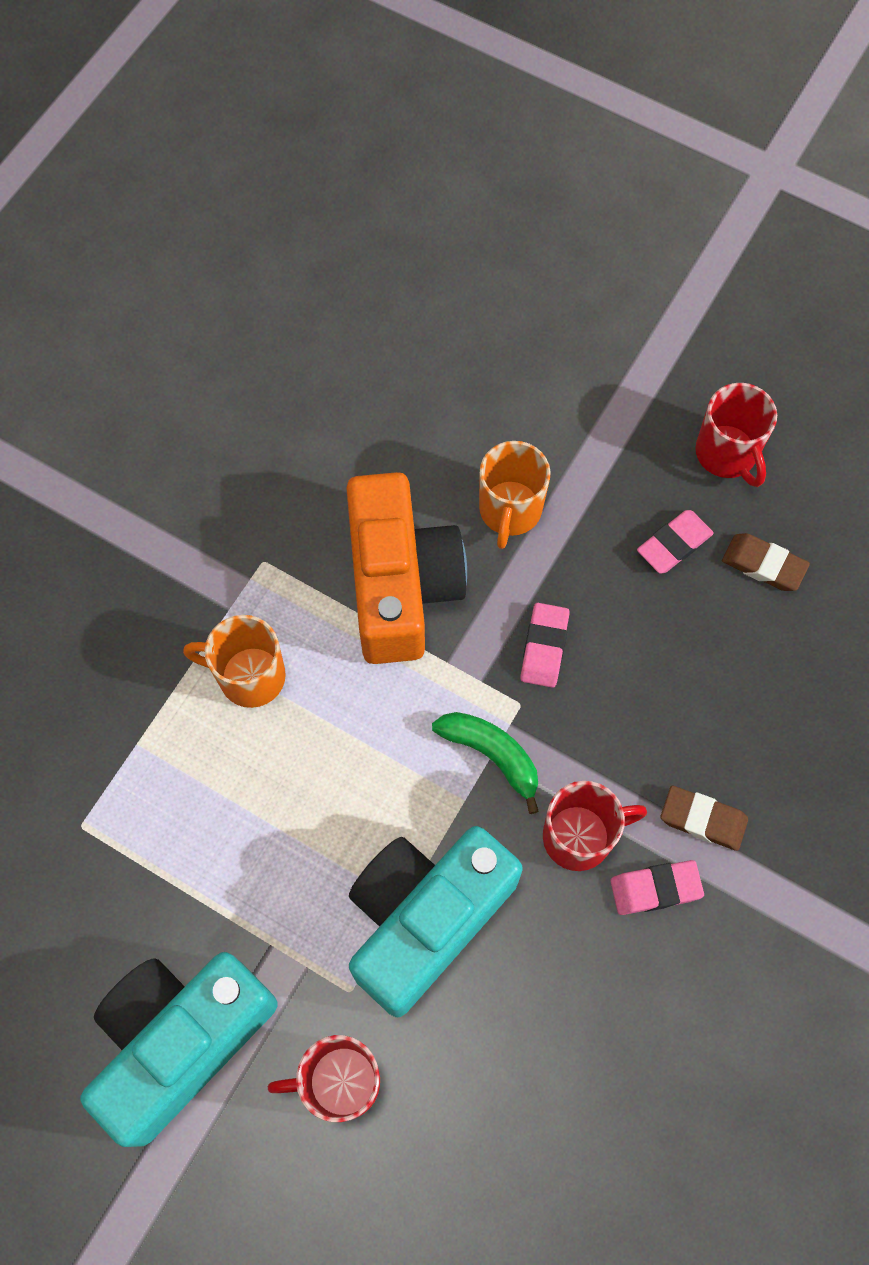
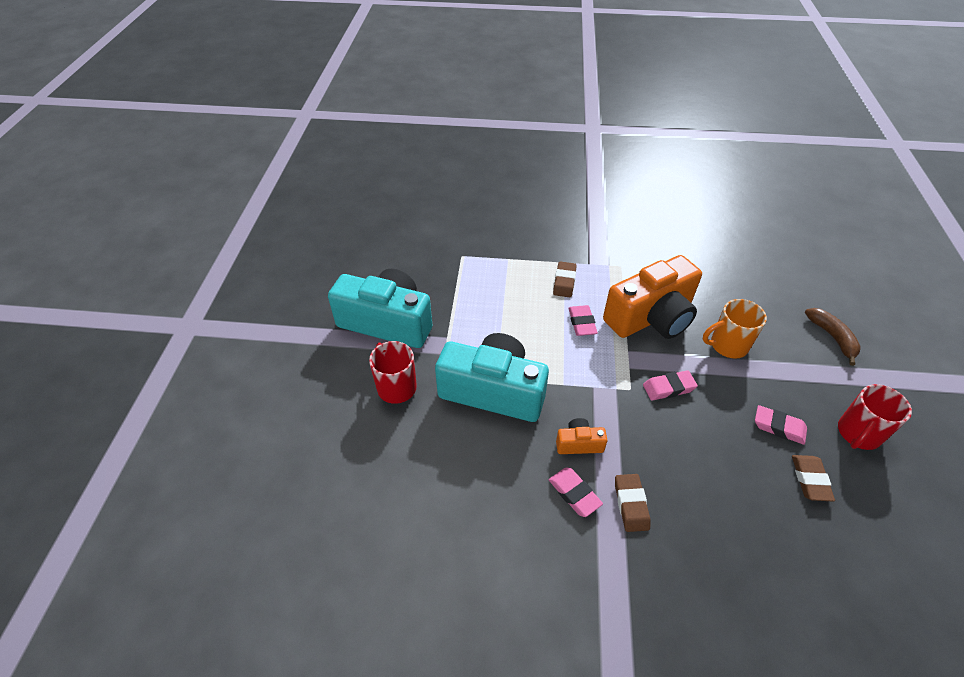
camera: 65 degrees right, 20 degrees down
(249, 676) = (564, 282): orange mug -> brown eraser
(356, 700) = (582, 323): none -> pink eraser
(492, 755) = (594, 387): green banana -> none
(566, 358) = (832, 337): none -> brown banana
(580, 836) = (579, 444): red mug -> orange camera

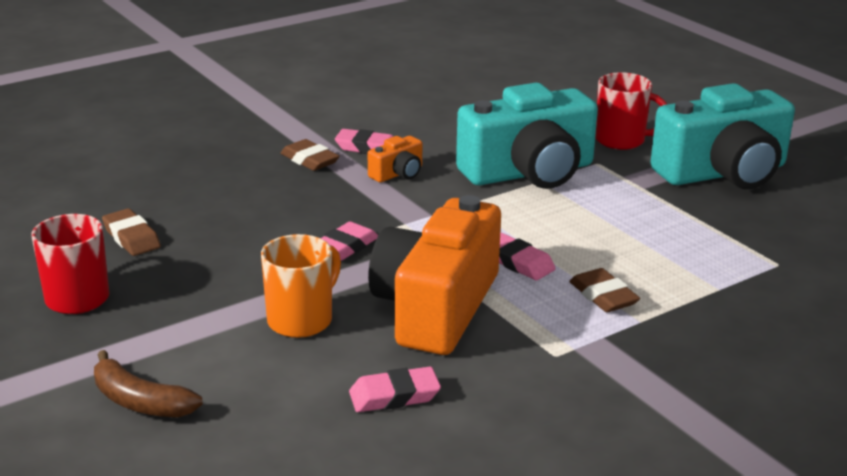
camera: 140 degrees right, 20 degrees down
(779, 427) = (186, 265): pink eraser -> pink eraser (394, 396)

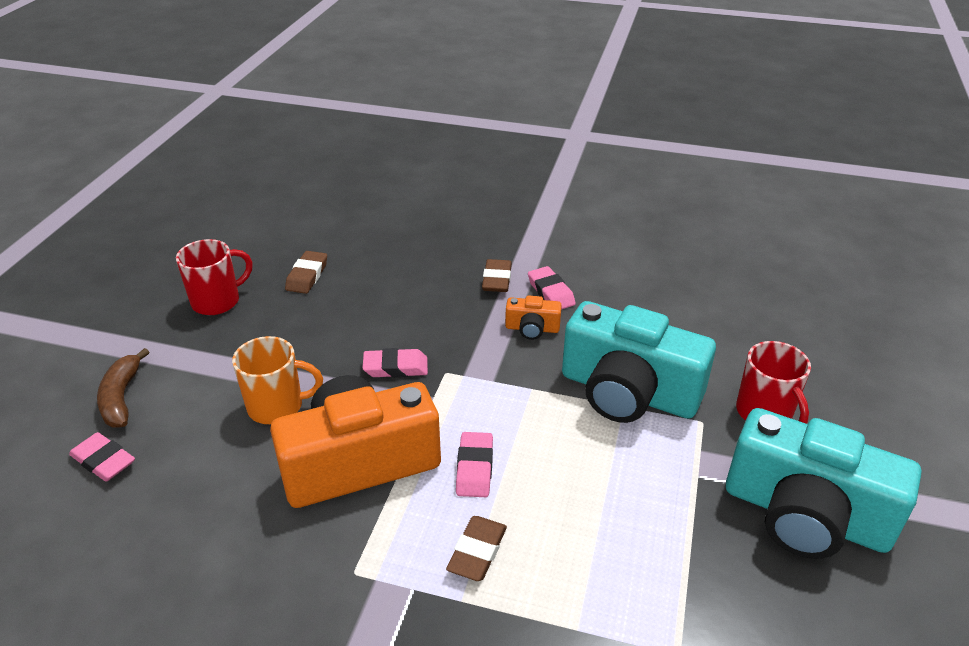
camera: 50 degrees right, 10 degrees up
(394, 396) = (218, 511): pink eraser -> pink eraser (103, 461)

